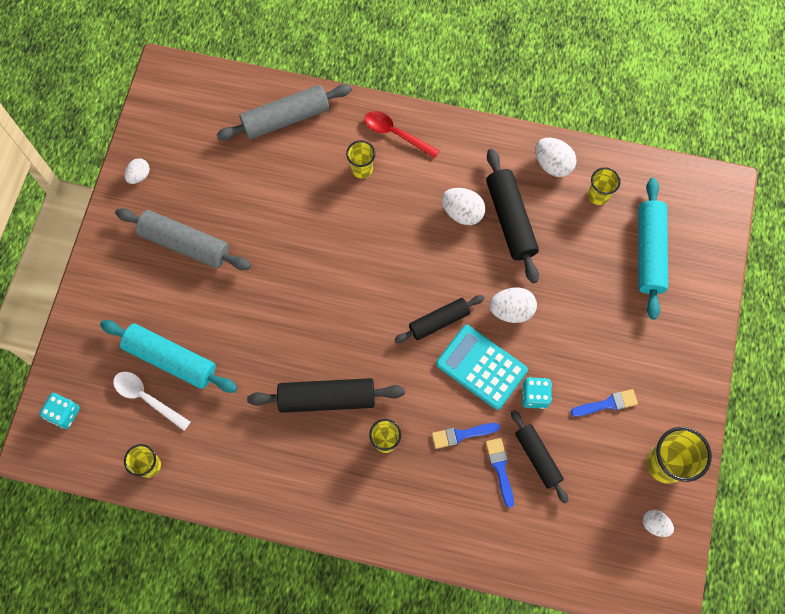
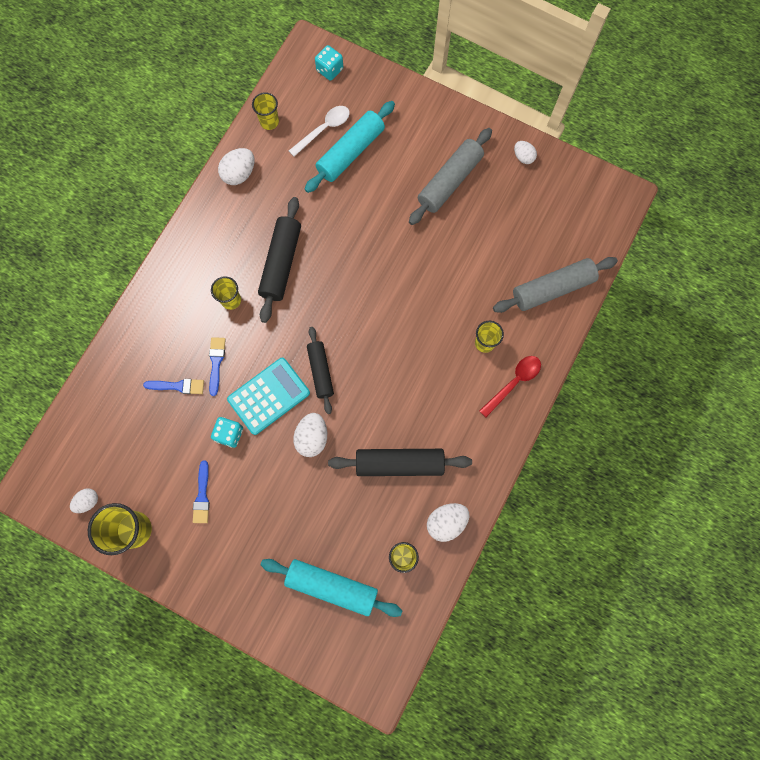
camera: 105 degrees right, 5 degrees up
(286, 118) = (552, 288): grey rolling pin -> grey rolling pin turned 75 degrees clockwise
(462, 212) = (418, 421): white egg -> white egg (239, 174)
(537, 457) = (176, 420): black rolling pin -> none

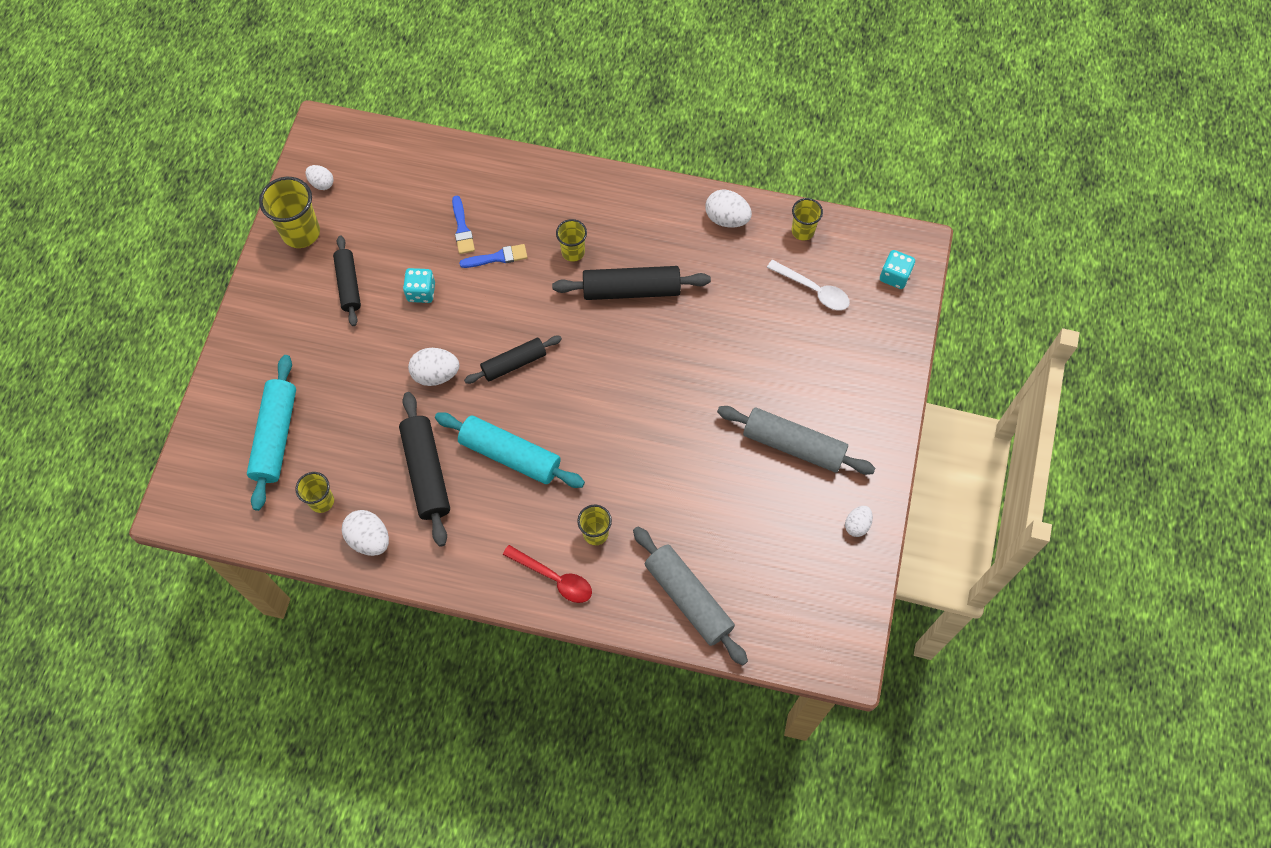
camera: 75 degrees right, 10 degrees down
(202, 496) = (348, 285): blue brush -> black rolling pin
(269, 396) = (473, 318): turquoise calculator -> none
(350, 152) = (794, 326): turquoise rolling pin -> turquoise rolling pin (510, 455)

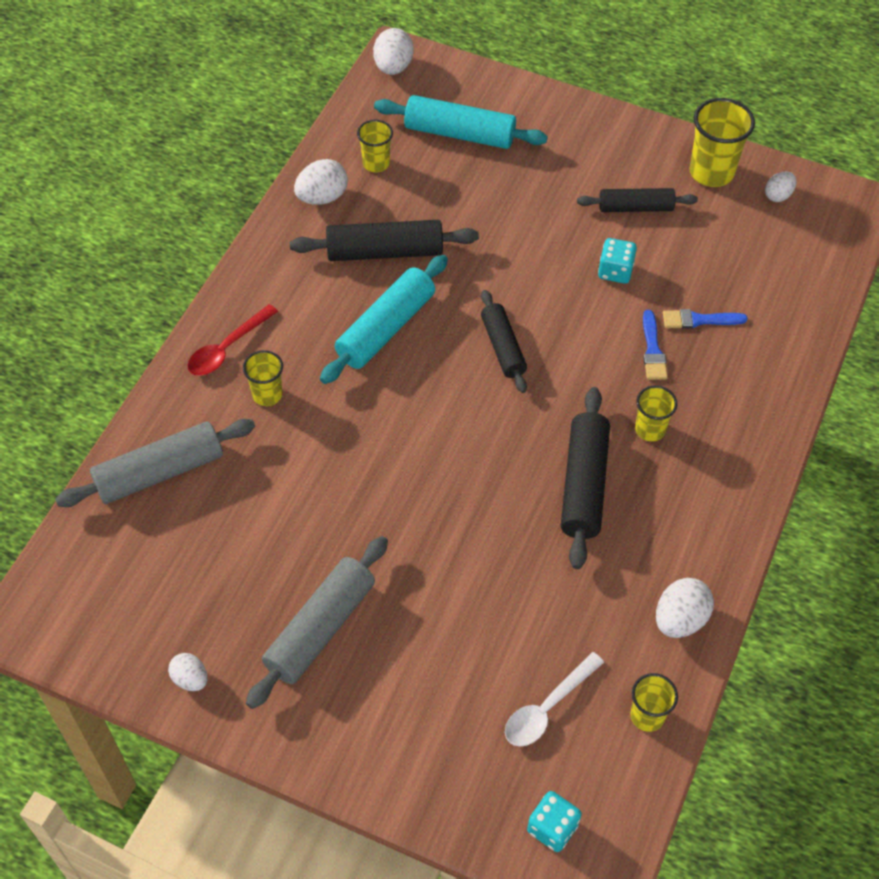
camera: 100 degrees right, 10 degrees down
(436, 374) = (504, 273): white egg -> white egg (393, 67)

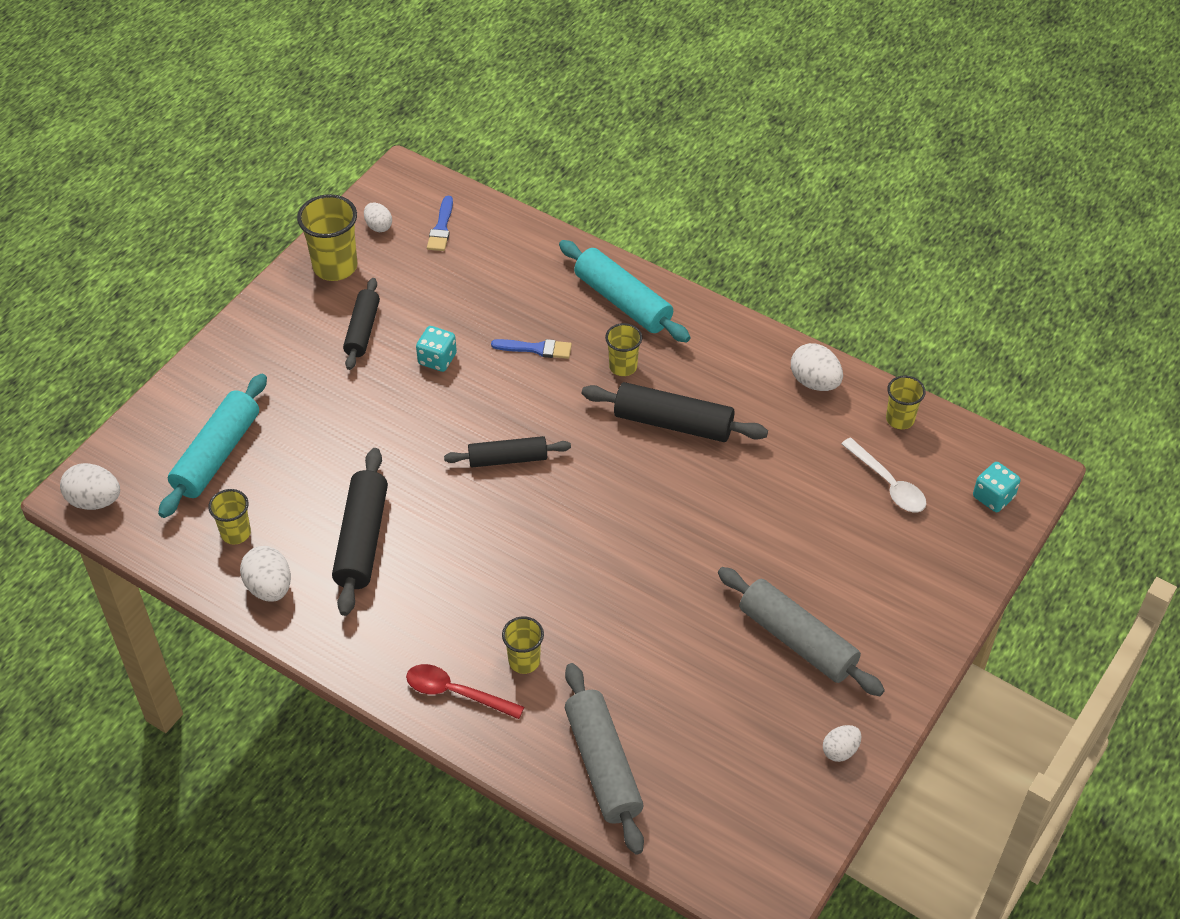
camera: 80 degrees left, 5 degrees down
(227, 348) = (456, 693): red spoon -> red spoon turned 150 degrees clockwise
(386, 328) = (462, 550): turquoise rolling pin -> turquoise rolling pin (623, 301)
(699, 320) = (509, 310): blue brush -> blue brush (441, 228)

